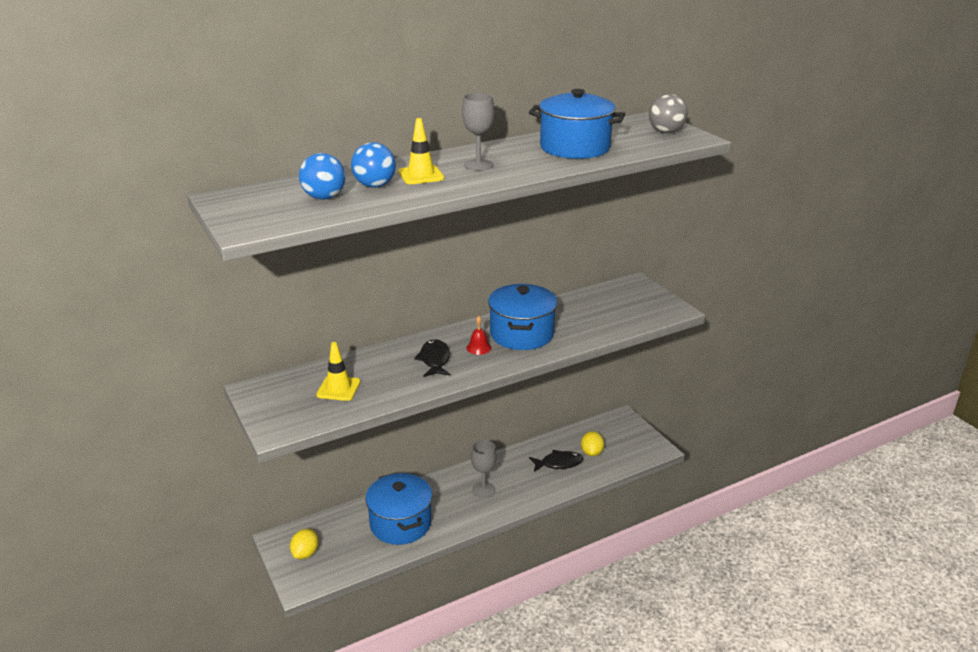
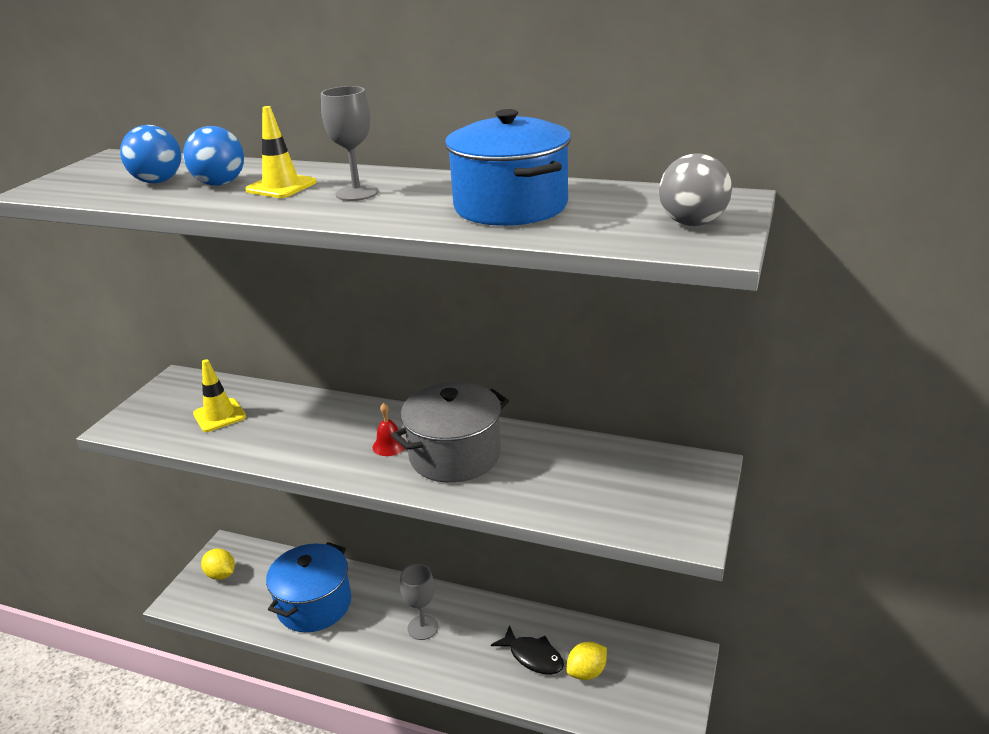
camera: 50 degrees right, 0 degrees up
(305, 553) = (221, 575): yellow lemon -> yellow lemon turned 60 degrees clockwise
(434, 360) = (332, 434): black fish -> none
(521, 334) = (455, 455): blue pot -> grey pot

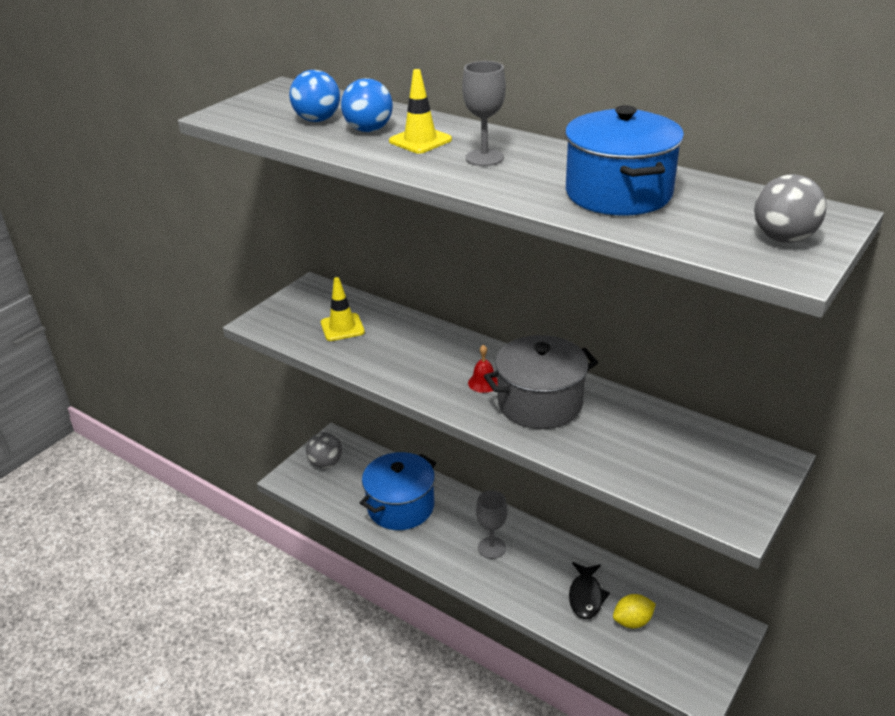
camera: 15 degrees right, 5 degrees up
(221, 575) = (326, 463): yellow lemon -> grey ball
(533, 657) = (586, 596): black fish -> black fish turned 45 degrees clockwise

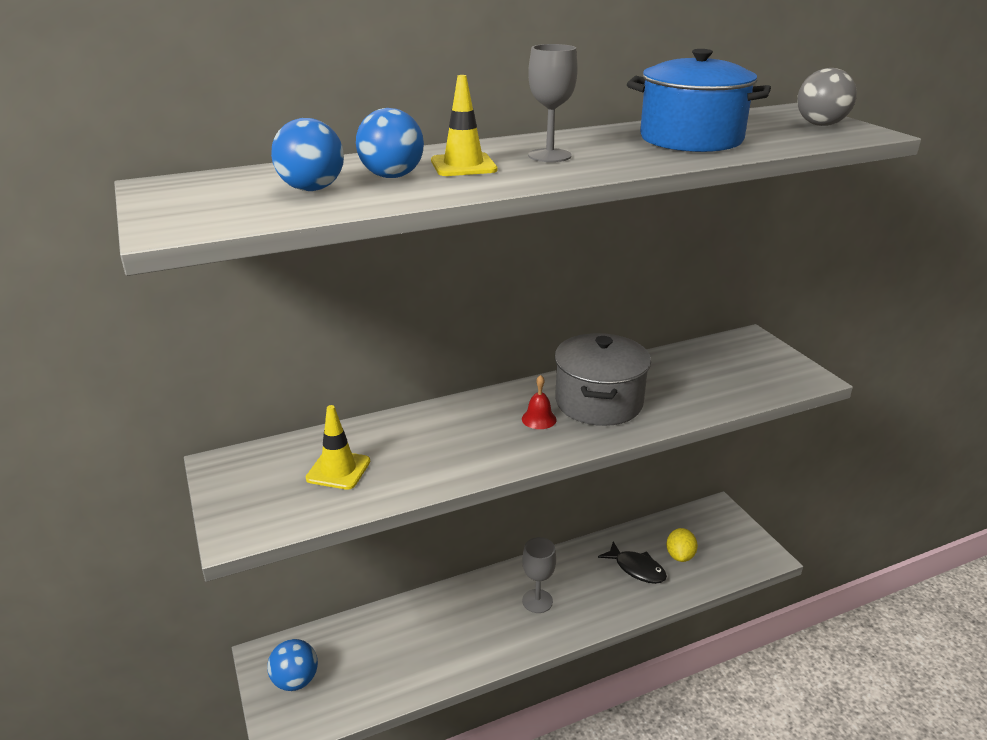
camera: 60 degrees left, 5 degrees down
(326, 463) = (295, 680): grey ball -> blue ball
(400, 506) = (425, 644): blue pot -> none

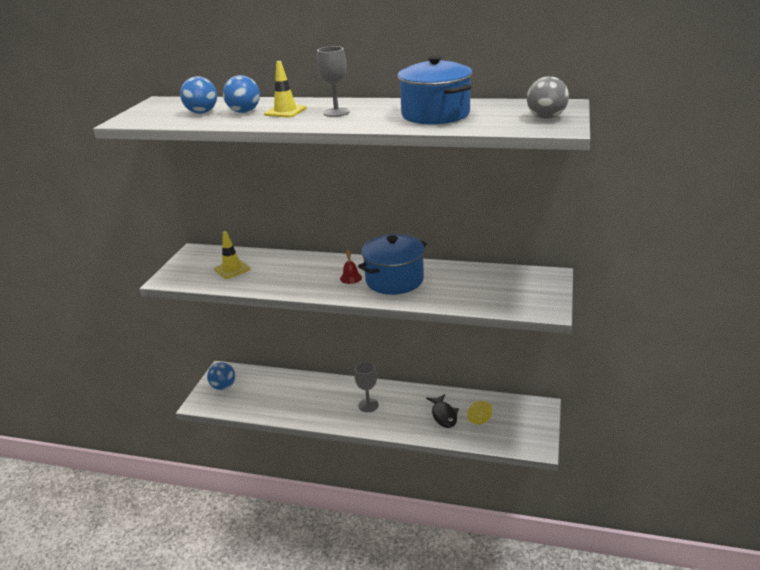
camera: 40 degrees right, 0 degrees up
(598, 402) = (394, 280): grey pot -> blue pot

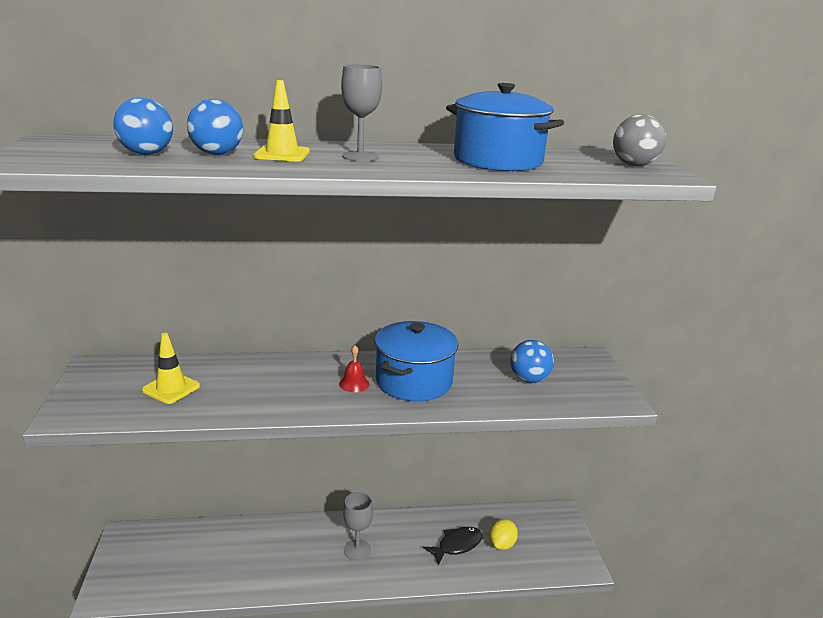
camera: 25 degrees left, 5 degrees down
(223, 386) = (136, 560): blue ball -> blue ball (529, 379)
(443, 415) = (457, 545): black fish -> black fish turned 90 degrees counterclockwise

